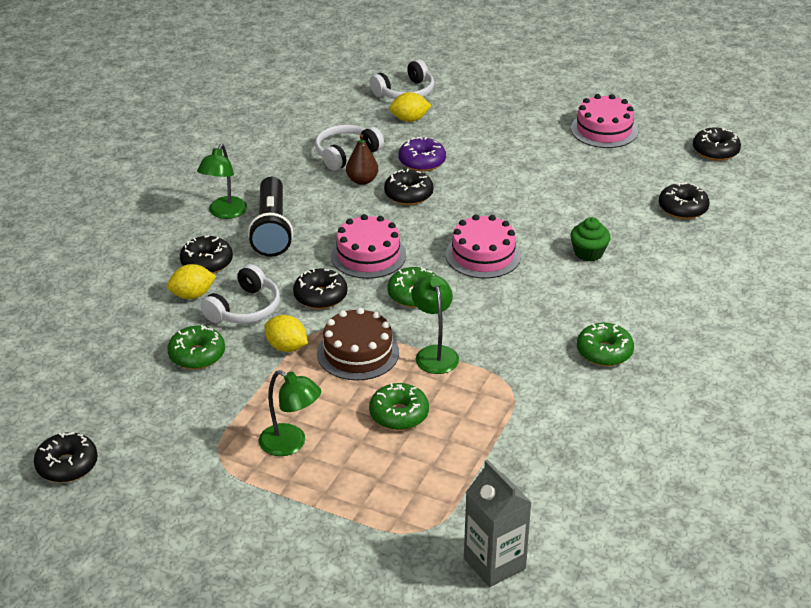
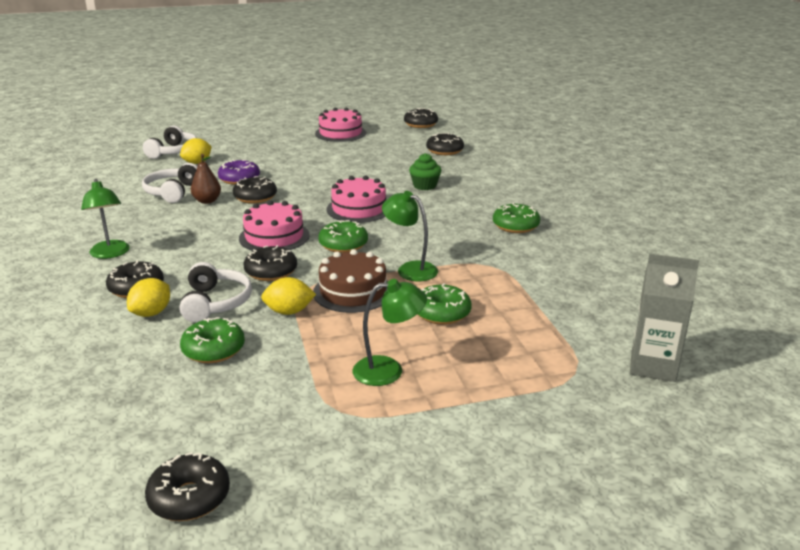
camera: 40 degrees left, 10 degrees down
(272, 229) = (169, 249): black flashlight -> none

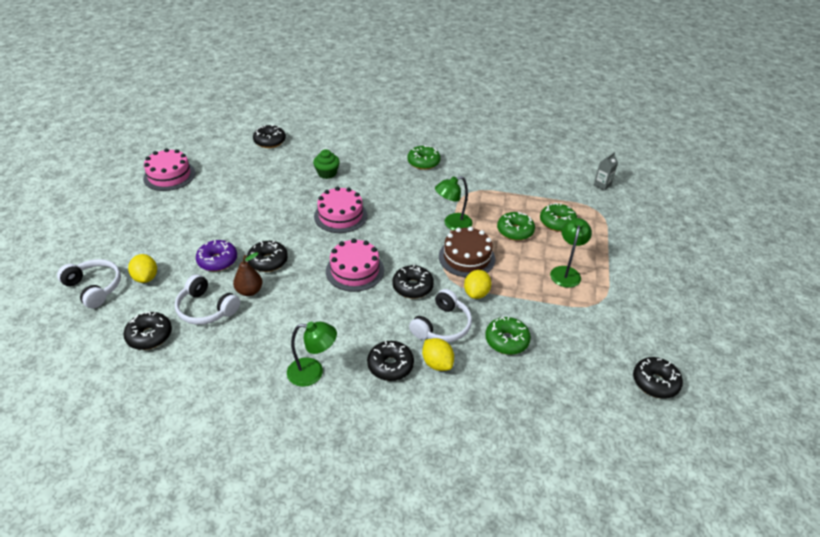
camera: 65 degrees left, 15 degrees up
(215, 303) = (442, 326): white headphones -> white headphones turned 105 degrees clockwise
(343, 244) = (395, 241): green donut -> green donut (557, 222)
(420, 124) = (199, 131): black donut -> black donut (149, 336)
(653, 366) = (602, 185): grey carton -> grey carton, size x0.56

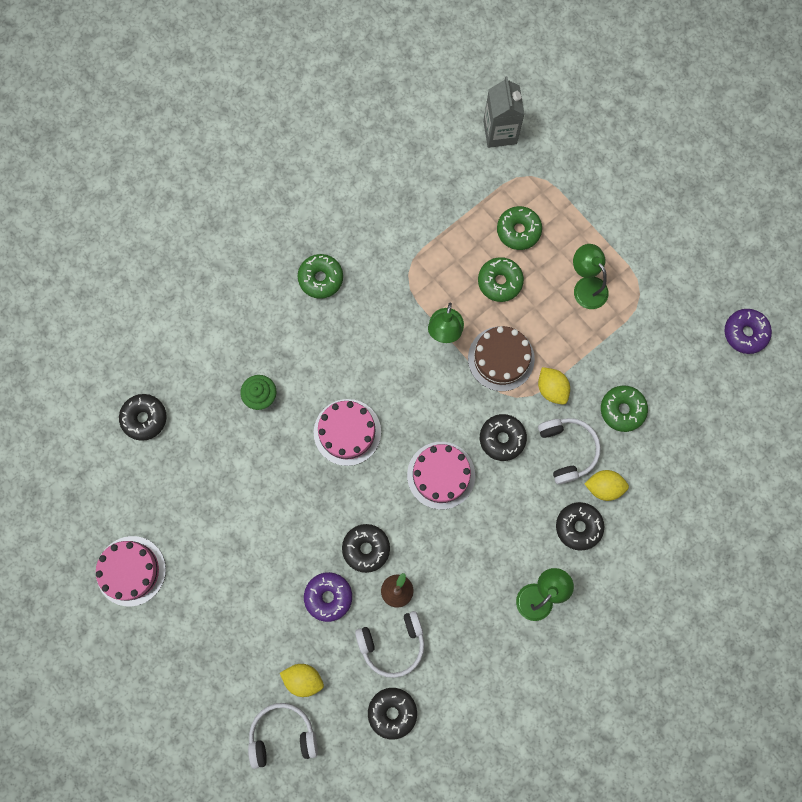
camera: 50 degrees left, 35 degrees up
(602, 185) = (500, 132): grey carton -> grey carton, size x1.79
(655, 382) = (745, 333): black donut -> purple donut

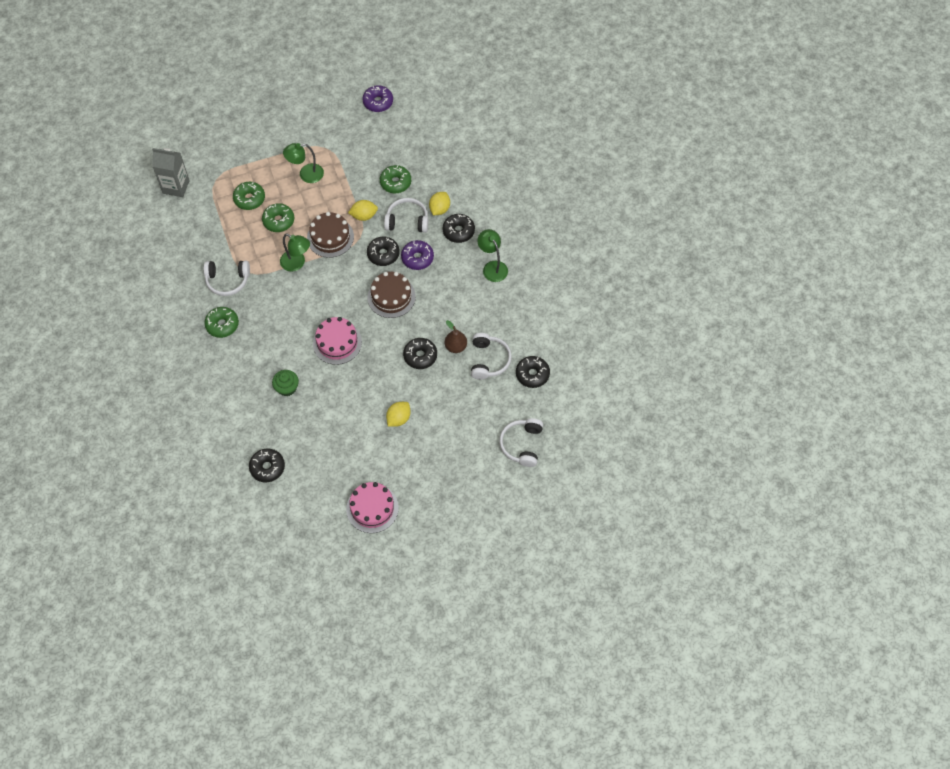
camera: 70 degrees left, 15 degrees down
(303, 679) = (490, 420): yellow lemon -> yellow lemon (398, 418)
(328, 597) = (442, 388): purple donut -> purple donut (417, 258)
(386, 257) = (227, 281): none -> white headphones
(441, 475) = (391, 297): pink cake -> brown cake

